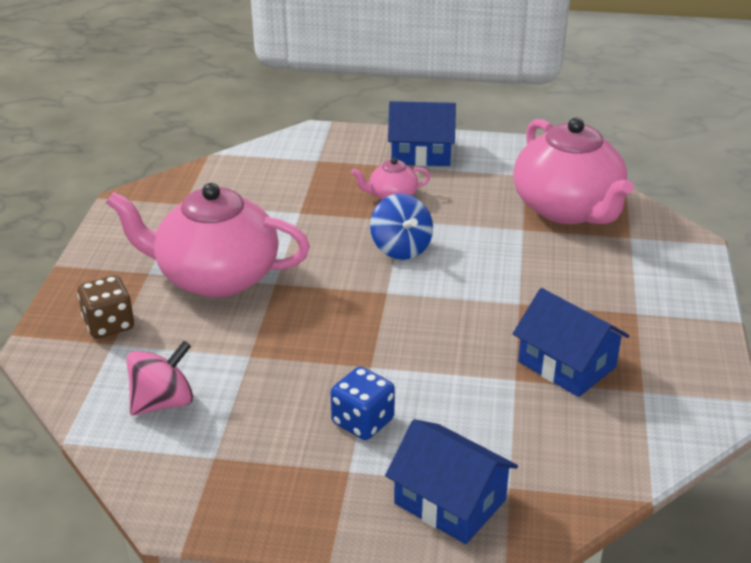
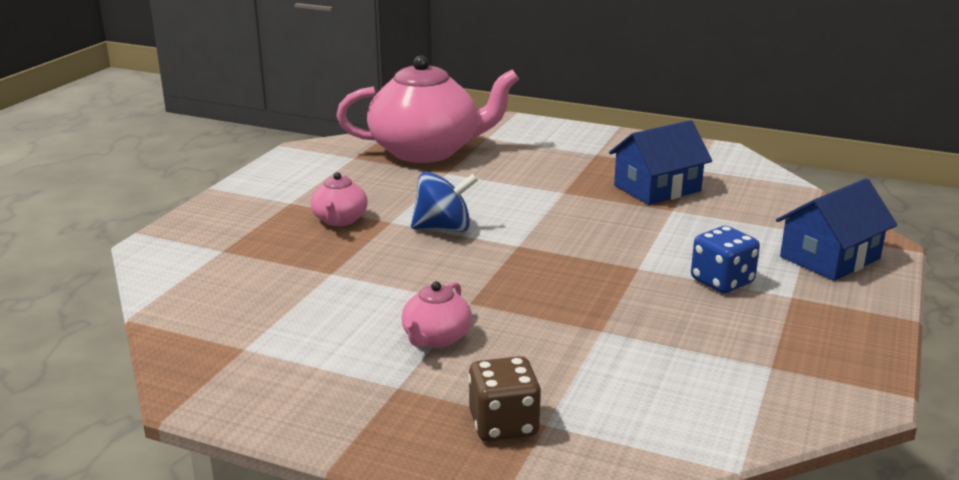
camera: 75 degrees left, 10 degrees down
(163, 402) = (674, 392): pink spinning top -> none
(216, 277) = (436, 338): pink teapot -> pink teapot, size x0.45
(421, 153) = (265, 195): blue house -> none

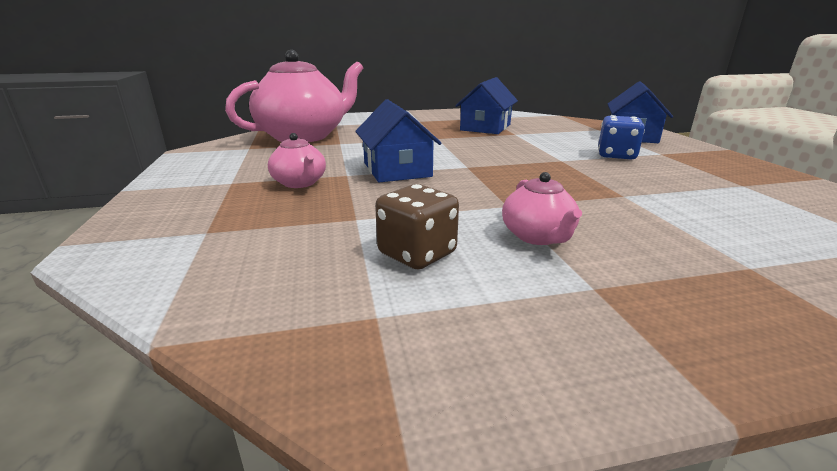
camera: 35 degrees left, 0 degrees up
(444, 228) = (397, 169): blue spinning top -> blue house
(503, 425) = (732, 281): brown dice -> brown dice (417, 253)

